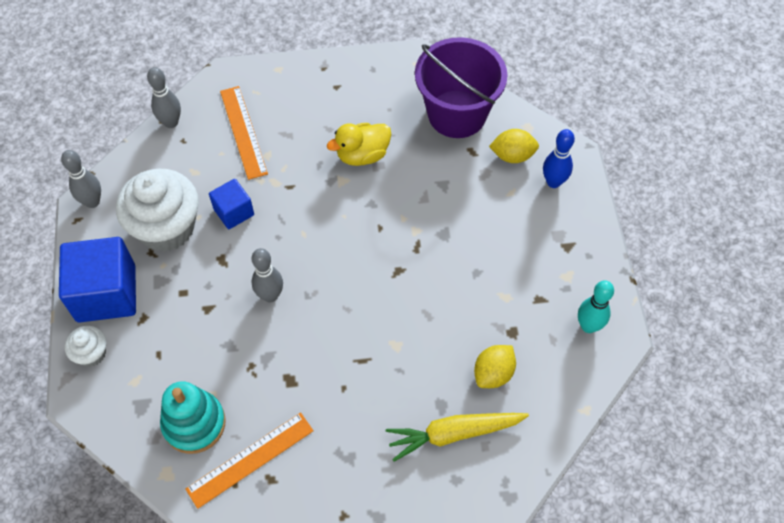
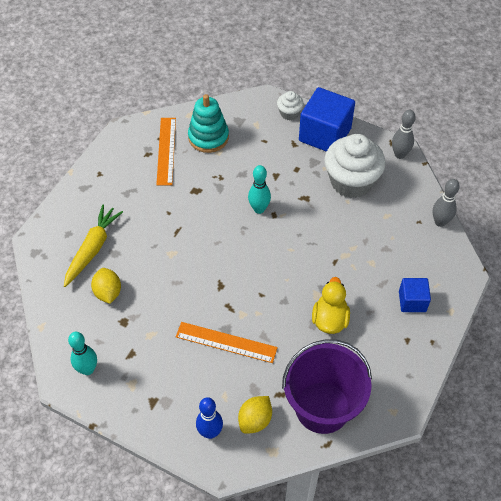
camera: 125 degrees right, 5 degrees down
(234, 212) = (337, 221): blue cube -> blue cube (412, 301)
(243, 132) = (402, 259): orange ruler -> orange ruler (226, 342)
(270, 295) = (259, 209): grey bowling pin -> turquoise bowling pin

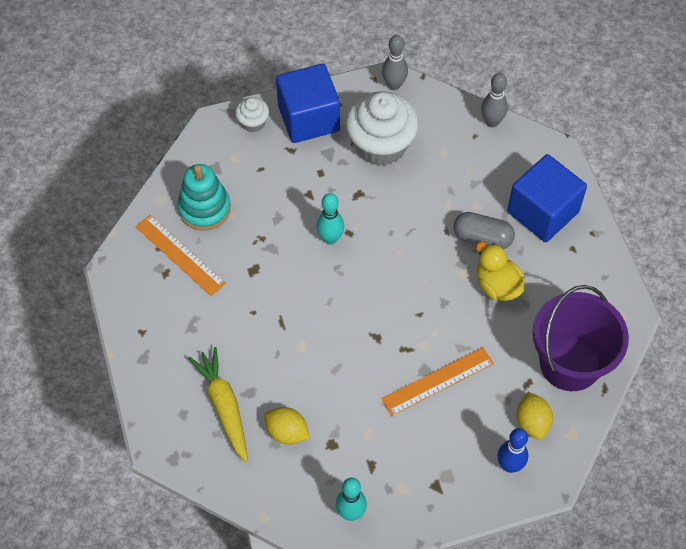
camera: 45 degrees left, 5 degrees up
(353, 284) = (482, 238): none -> grey capsule
(412, 301) = (542, 212): blue cube -> blue cube, size x1.84

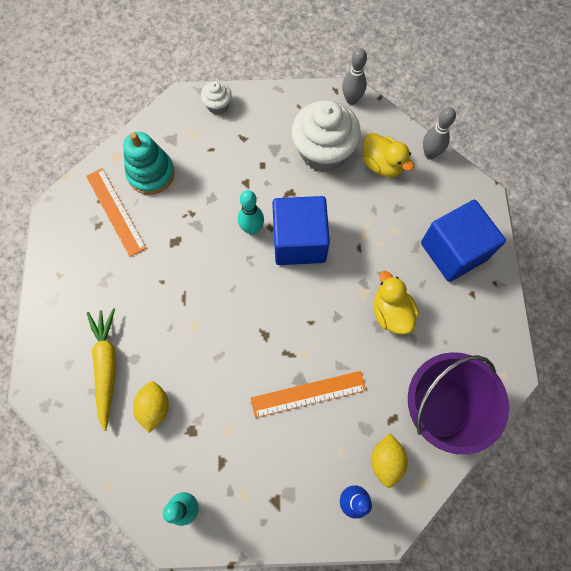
camera: 15 degrees right, 10 degrees up
(287, 432) = (154, 407): yellow lemon -> yellow lemon turned 45 degrees clockwise
(308, 118) = (267, 113): blue cube -> blue cube (299, 241)
(446, 144) = (382, 164): none -> yellow duck
(482, 238) = (390, 262): grey capsule -> none

